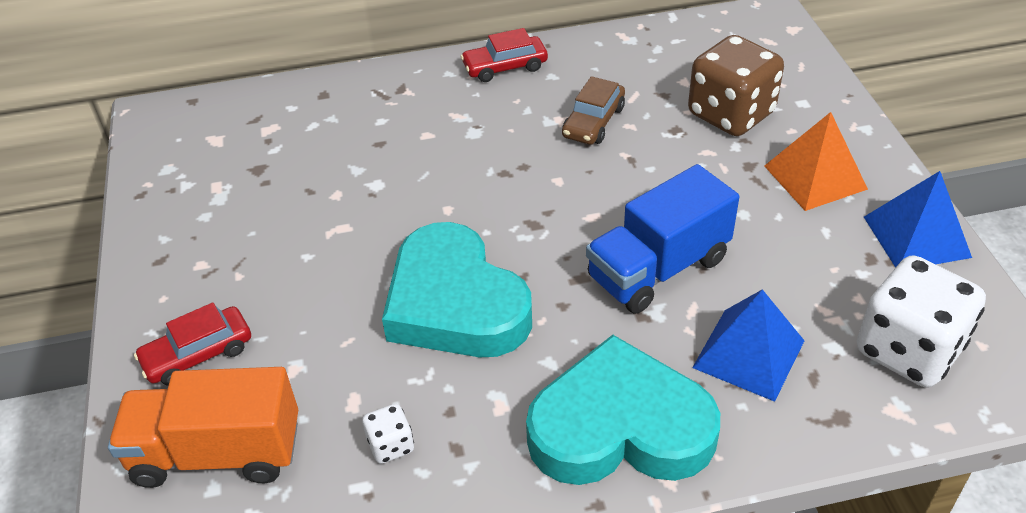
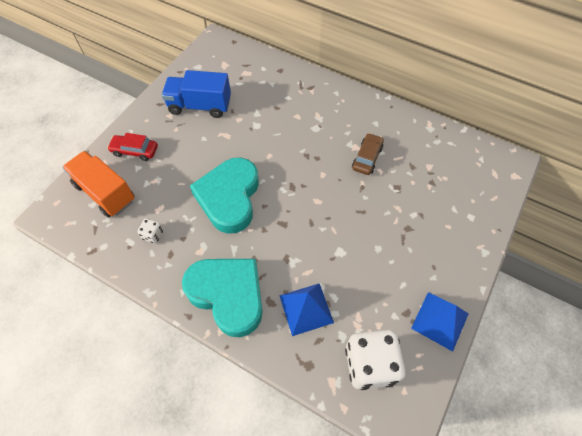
camera: 40 degrees right, 15 degrees up
(505, 67) = (361, 105): red car -> none
(593, 122) = (367, 158): brown car -> brown car turned 135 degrees clockwise
(658, 269) = (315, 244): blue truck -> blue truck (200, 106)
(730, 114) = (430, 198): brown dice -> none
(815, 177) = (430, 256): orange pyramid -> none

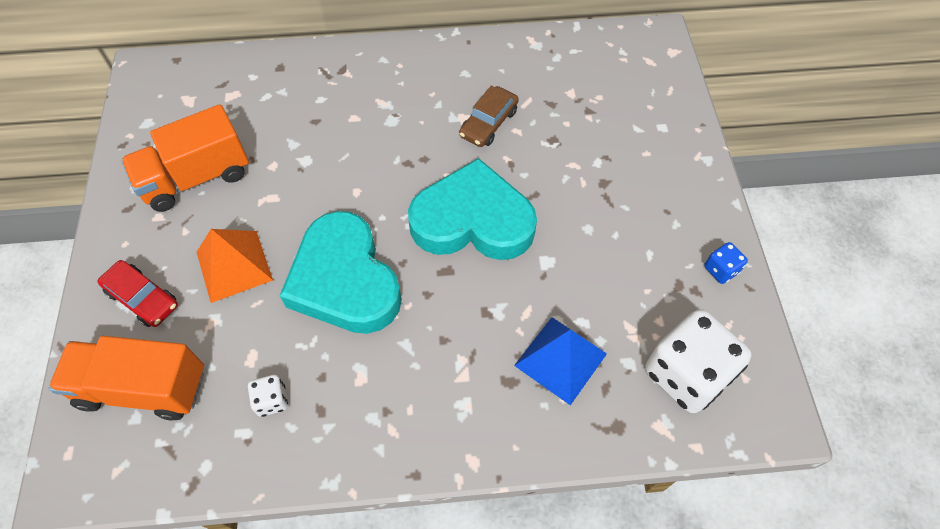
camera: 35 degrees left, 0 degrees up
(135, 151) = (143, 298): red car -> red car turned 120 degrees counterclockwise
(184, 159) = (234, 266): none -> orange pyramid
(200, 106) = (196, 178): blue truck -> orange truck
(228, 295) = (447, 410): turquoise heart -> turquoise heart (473, 220)
(367, 158) = (488, 123): brown car -> brown car turned 135 degrees counterclockwise
(440, 321) = (720, 270): blue pyramid -> blue dice

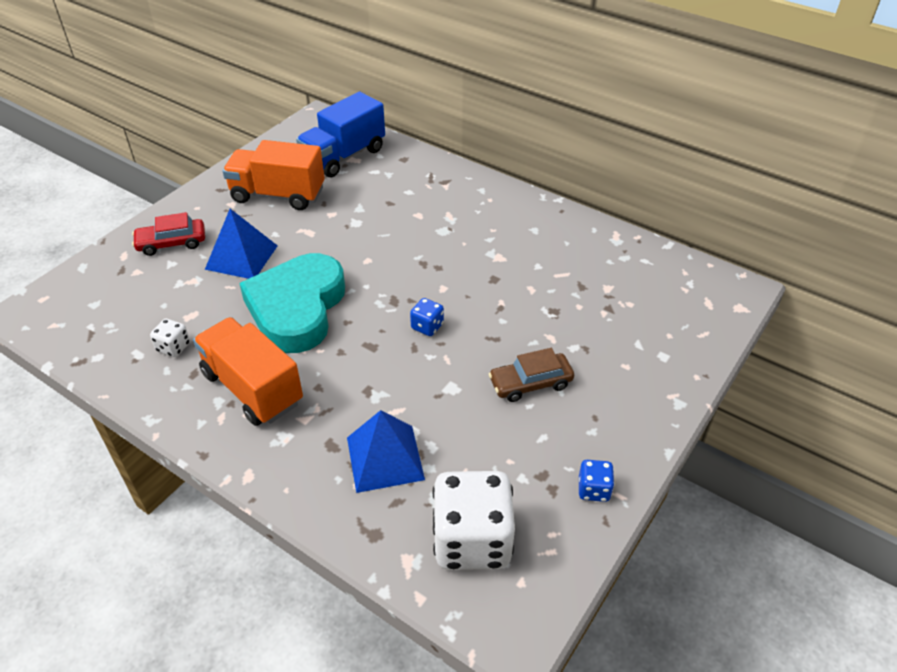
camera: 40 degrees right, 15 degrees down
(143, 298) = (172, 243): red car -> red car turned 90 degrees clockwise
(143, 388) = (116, 291): orange truck -> orange truck (252, 388)
(218, 97) = (344, 156): none -> blue truck
(234, 266) = (241, 257): orange pyramid -> blue pyramid
(473, 220) = (427, 326): turquoise heart -> blue dice
(488, 123) = (514, 271): brown car -> brown car (530, 383)

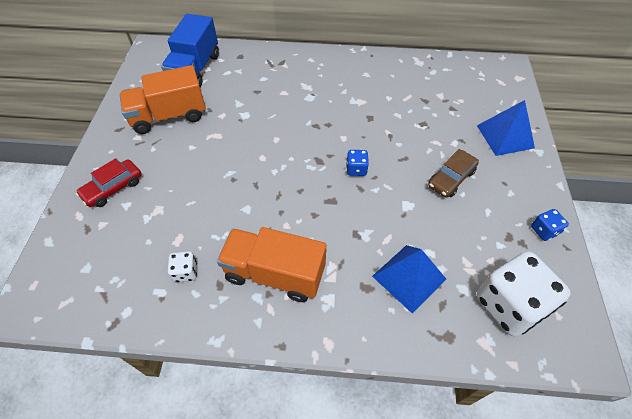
camera: 30 degrees left, 10 degrees up
(241, 257) = (181, 175): blue pyramid -> blue pyramid (505, 136)
(297, 308) = (256, 196): turquoise heart -> none

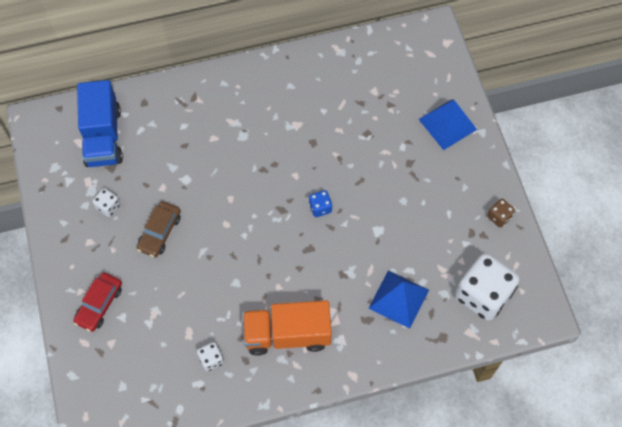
camera: 20 degrees left, 10 degrees up
(169, 116) = (108, 206): orange truck -> white dice
(451, 178) = (409, 189): brown car -> brown car (159, 232)
(544, 231) = (499, 217): blue dice -> brown dice

